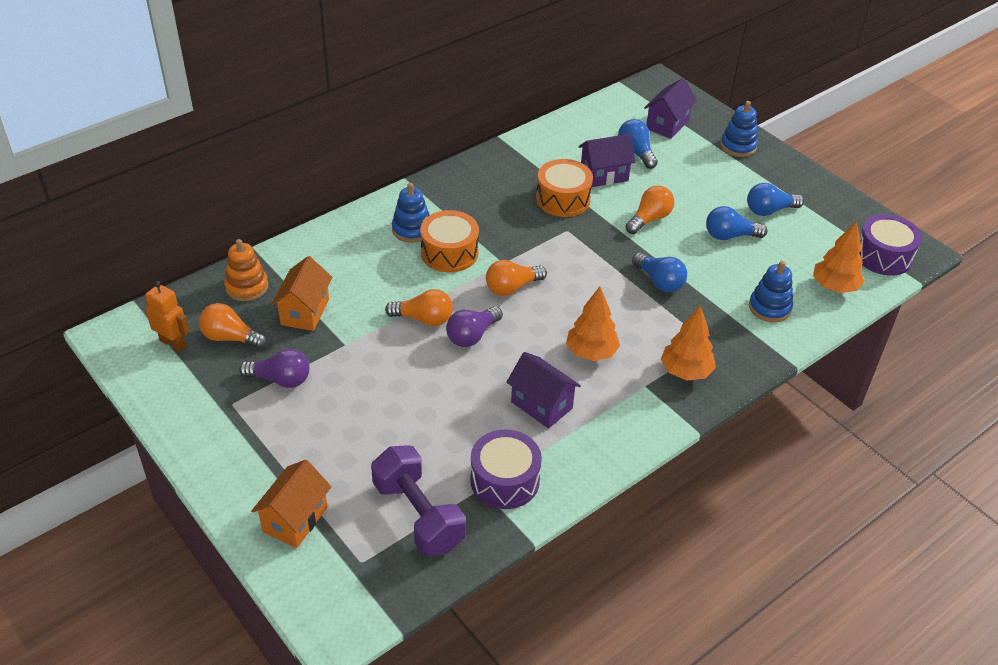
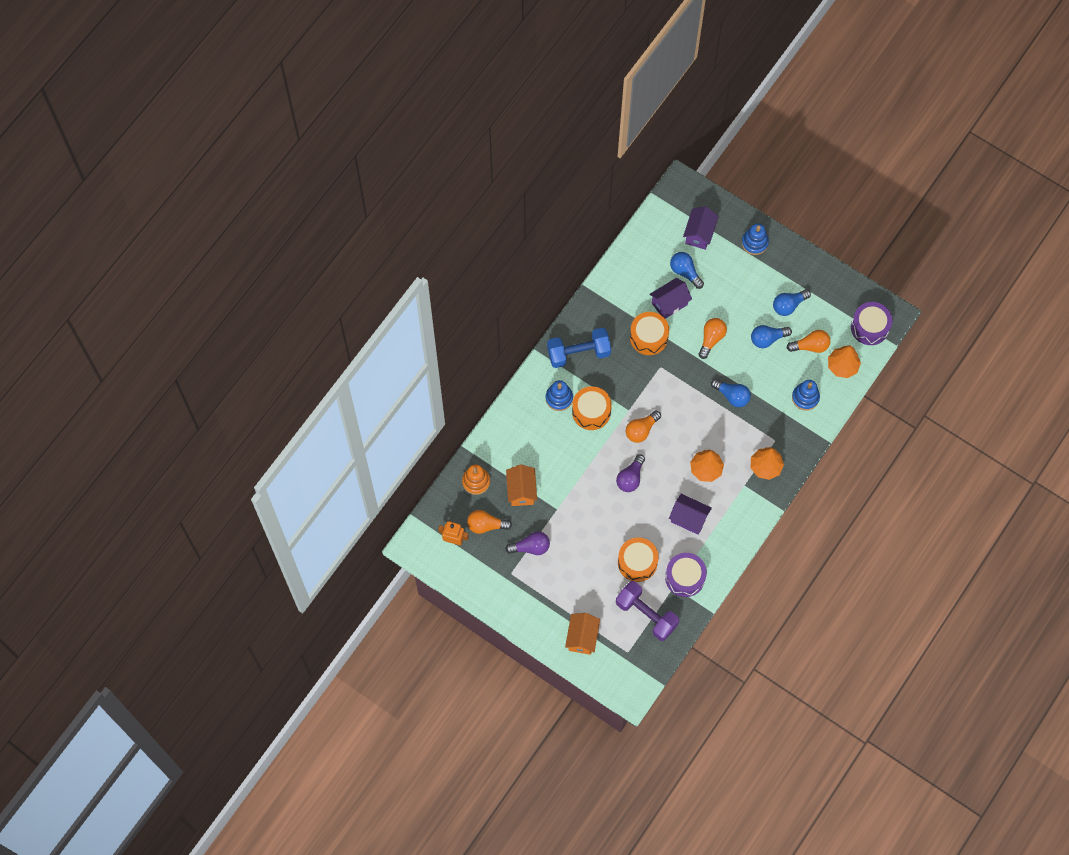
camera: 15 degrees left, 25 degrees up
(424, 319) = (596, 473): orange light bulb -> orange light bulb (810, 346)
(435, 440) = (637, 562): none -> orange drum
(461, 193) = (578, 353): none -> blue dumbbell

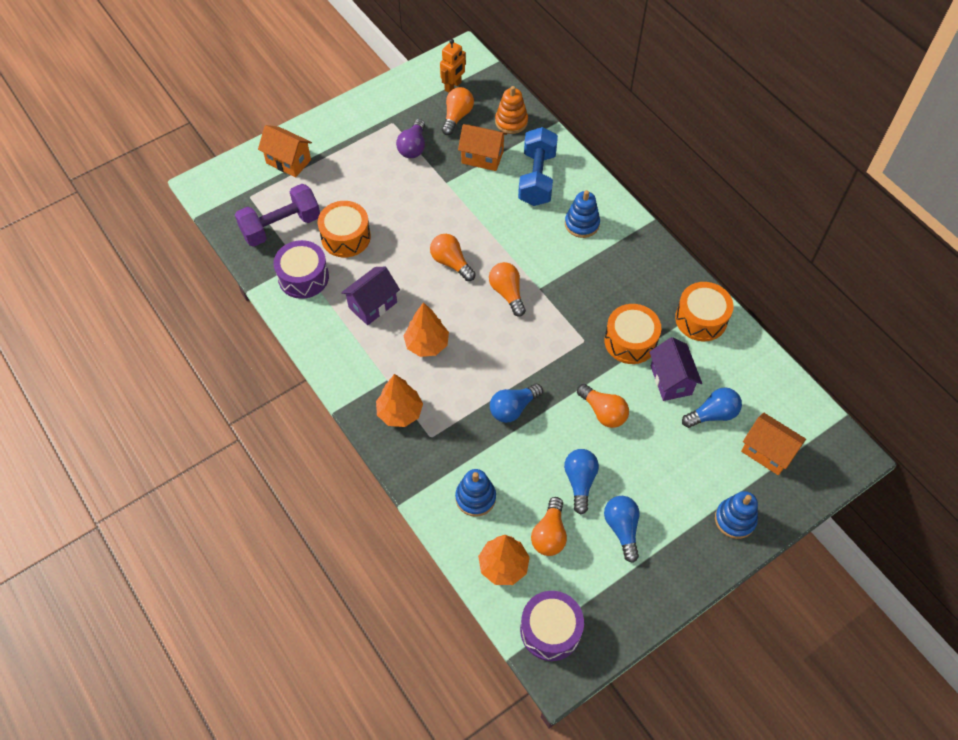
camera: 110 degrees right, 10 degrees down
(578, 353) = (634, 260): blue dumbbell -> blue dumbbell (537, 178)
(591, 411) = (552, 250): orange drum -> orange drum (701, 319)
(630, 478) = (451, 262): purple light bulb -> orange light bulb
(699, 234) = (767, 452): purple house -> orange house

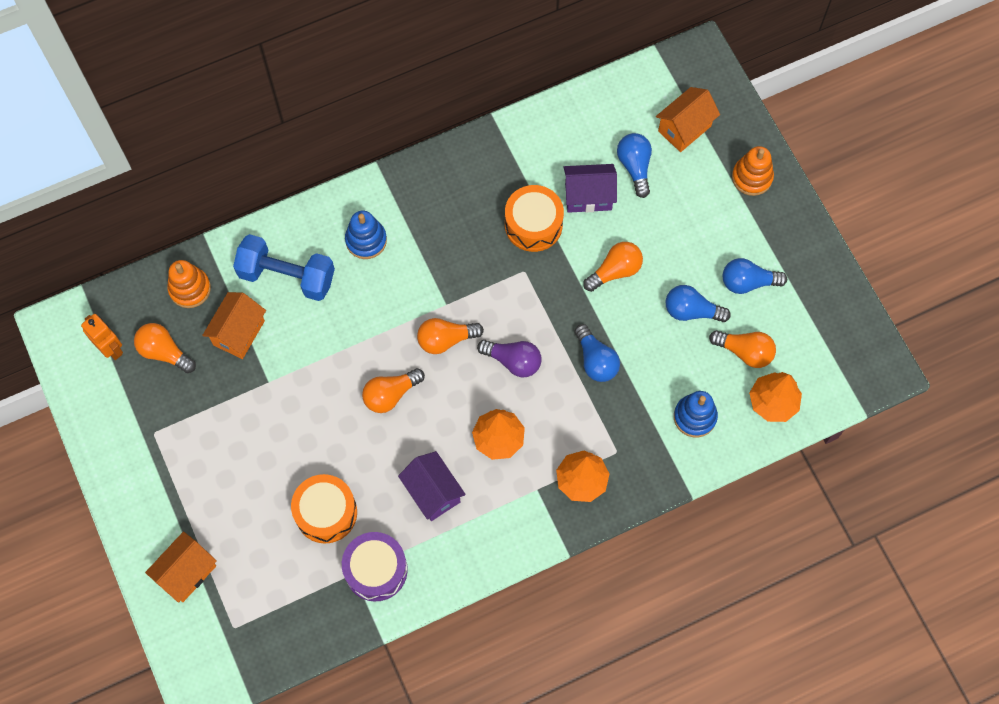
camera: 80 degrees left, 10 degrees up
(281, 226) = (292, 591): purple dumbbell -> none
(413, 147) = (202, 413): purple light bulb -> purple light bulb (513, 361)
(550, 630) = (843, 370): purple drum -> none
(701, 319) = (518, 148): orange drum -> none
(735, 519) = (752, 177): blue stacking toy -> orange stacking toy

